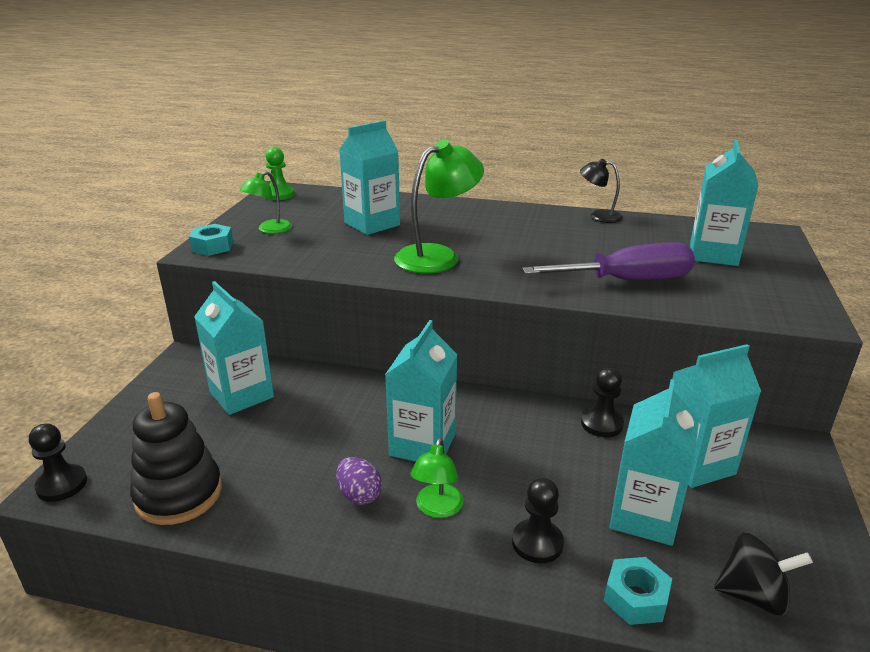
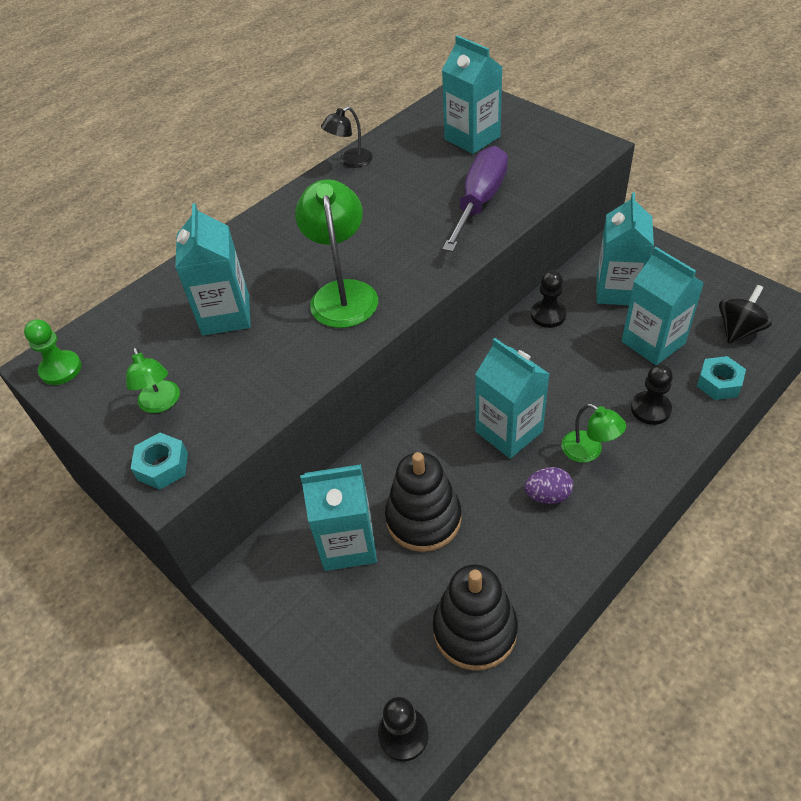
camera: 55 degrees left, 20 degrees up
(287, 425) = (423, 519): none -> black stacking toy

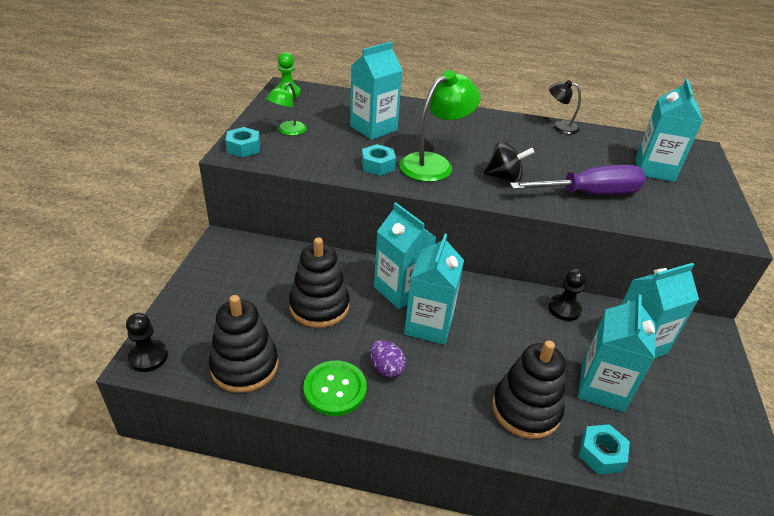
camera: 50 degrees right, 10 degrees down
(308, 344) = (378, 165): none -> turquoise nut
(348, 544) = (277, 277): turquoise carton -> turquoise carton (400, 290)
(552, 553) = (335, 389): none -> green button
(589, 451) = (447, 380): green lamp -> none
(650, 409) = (526, 409): black pawn -> black stacking toy
(738, 330) = (683, 451): black spinning top -> black spinning top (504, 177)

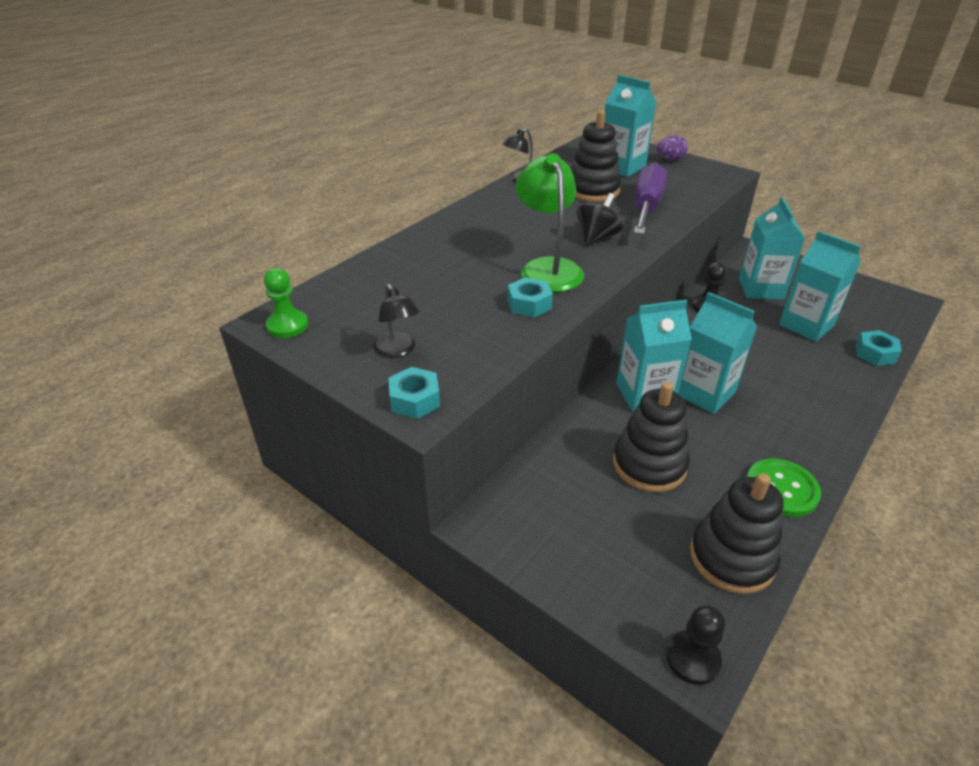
camera: 60 degrees left, 0 degrees up
(288, 131) = (398, 350): green lamp -> black lamp
(373, 128) = (442, 284): turquoise carton -> none
(386, 368) = (759, 442): purple egg -> purple egg (670, 159)
(526, 409) = (824, 373): black stacking toy -> black stacking toy (592, 190)

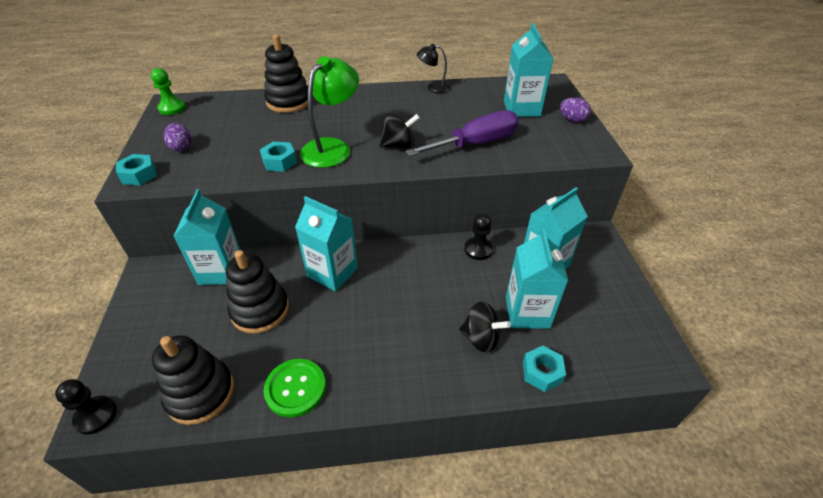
camera: 45 degrees right, 5 degrees up
(398, 350) = (181, 147): black lamp -> purple egg
(592, 190) = (465, 115): black stacking toy -> black stacking toy (289, 101)
(704, 393) = (366, 298): turquoise carton -> turquoise carton (221, 271)
(814, 361) = (481, 338): none -> black spinning top

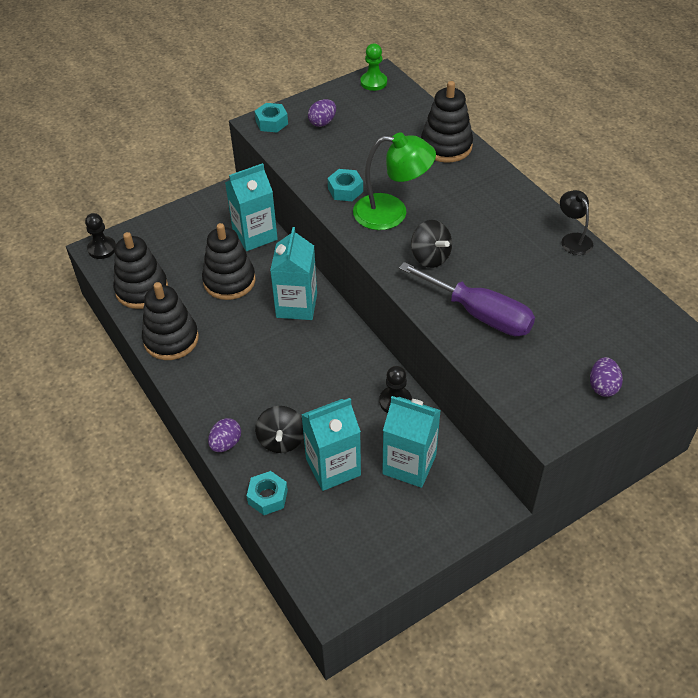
camera: 65 degrees right, 5 degrees up
(295, 388) = (171, 339): green button -> black stacking toy
(463, 385) = (226, 443): none -> purple egg
(521, 109) = (590, 332): turquoise carton -> none

